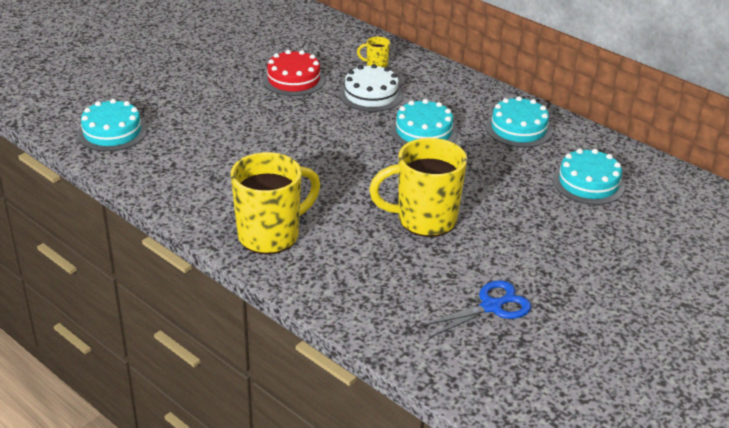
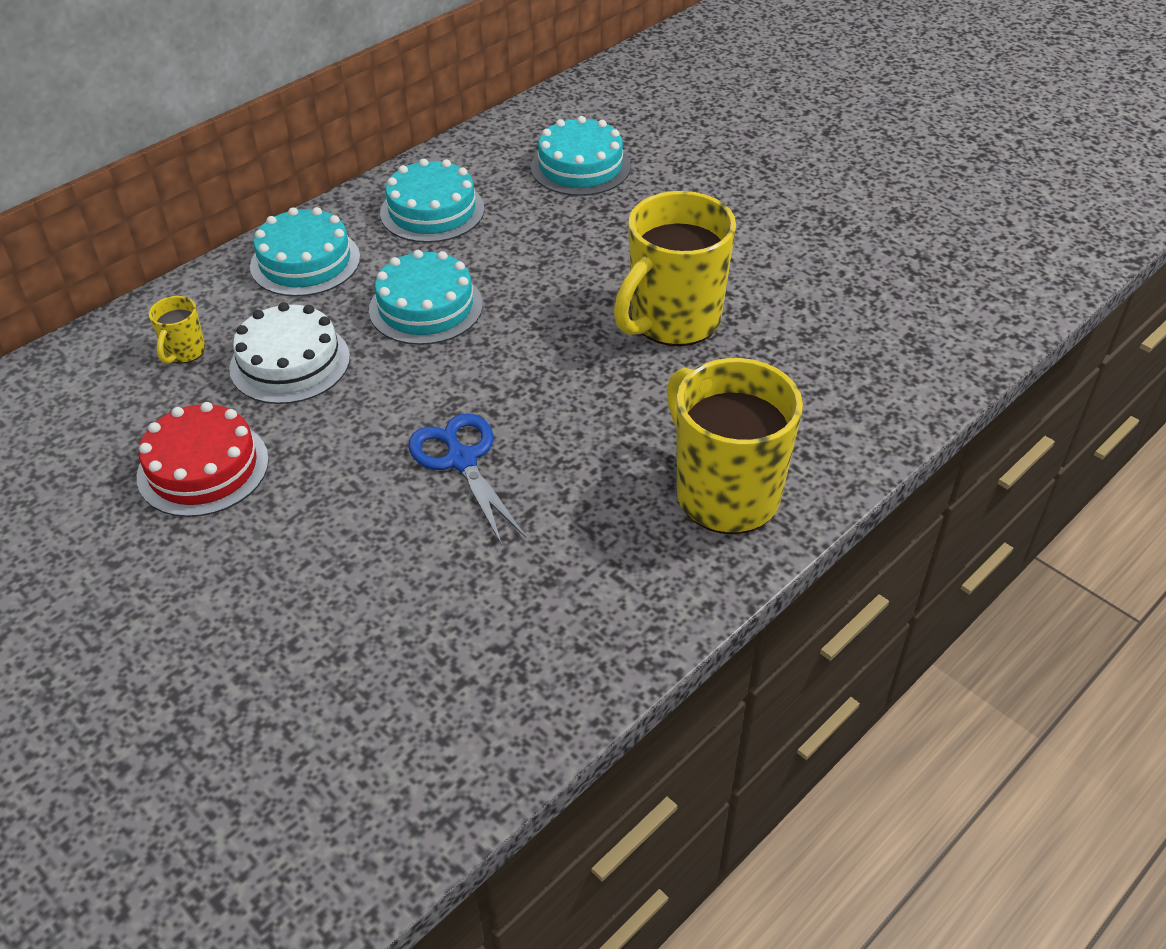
camera: 85 degrees left, 10 degrees up
(112, 132) = (357, 776): turquoise cake -> turquoise cake (305, 262)
(424, 220) = (673, 321): yellow mug -> yellow mug turned 45 degrees clockwise
(491, 307) = (860, 274): blue scissors -> blue scissors (461, 460)

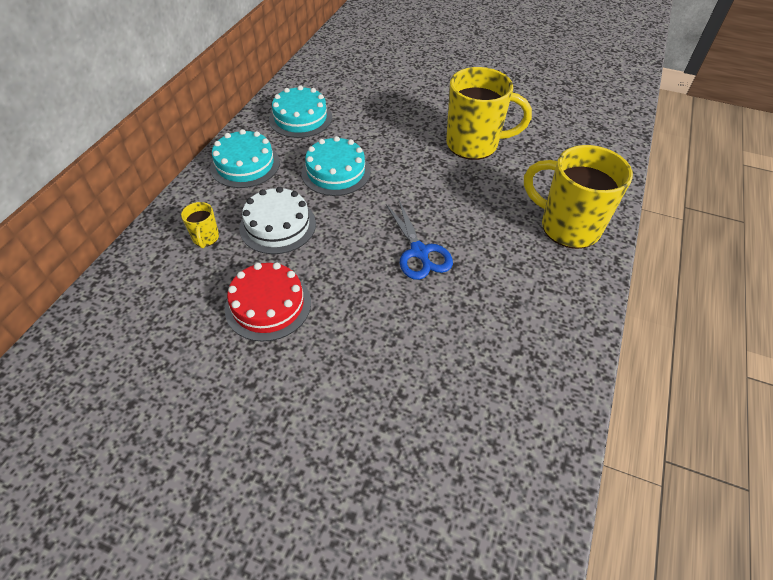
camera: 25 degrees left, 5 degrees up
(461, 460) = (419, 252): blue scissors -> blue scissors turned 150 degrees counterclockwise
(580, 166) = (366, 76): turquoise cake -> none
(673, 321) = (474, 144): yellow mug -> yellow mug turned 105 degrees counterclockwise

